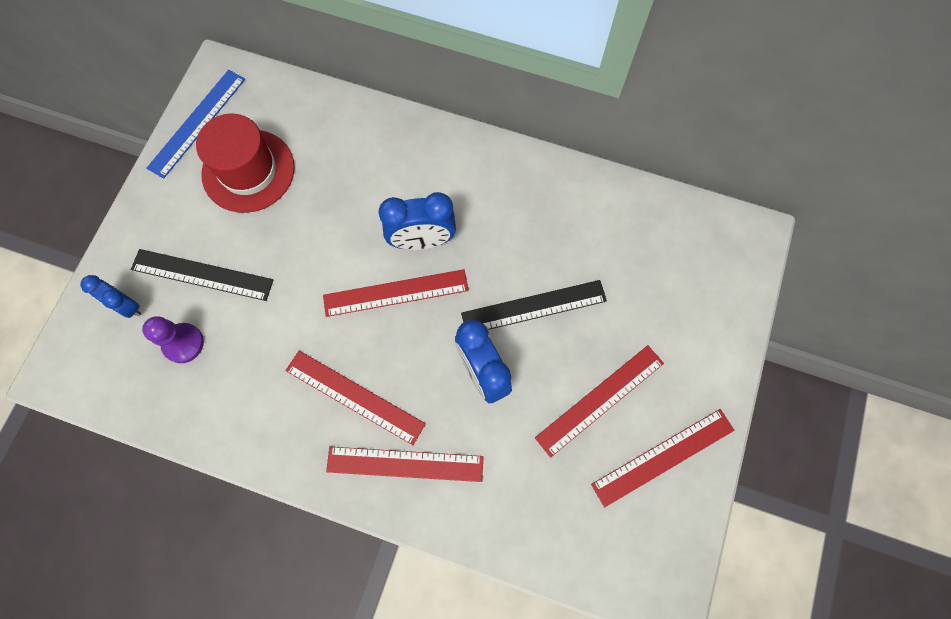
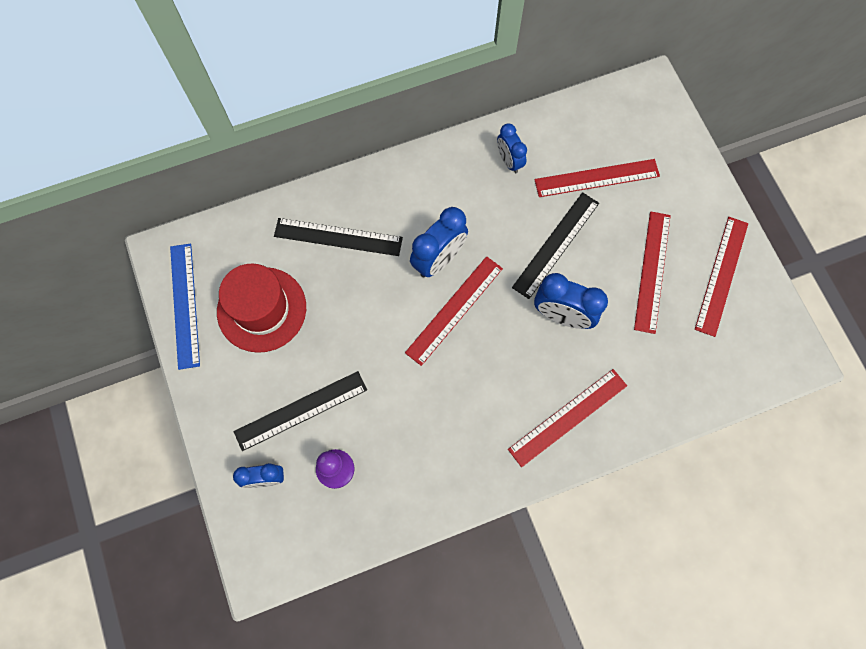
camera: 40 degrees left, 0 degrees up
(355, 396) = (493, 402): red ruler -> red ruler (596, 178)
(359, 159) = (338, 237): none -> black ruler
(559, 204) = (509, 161): none -> blue clock

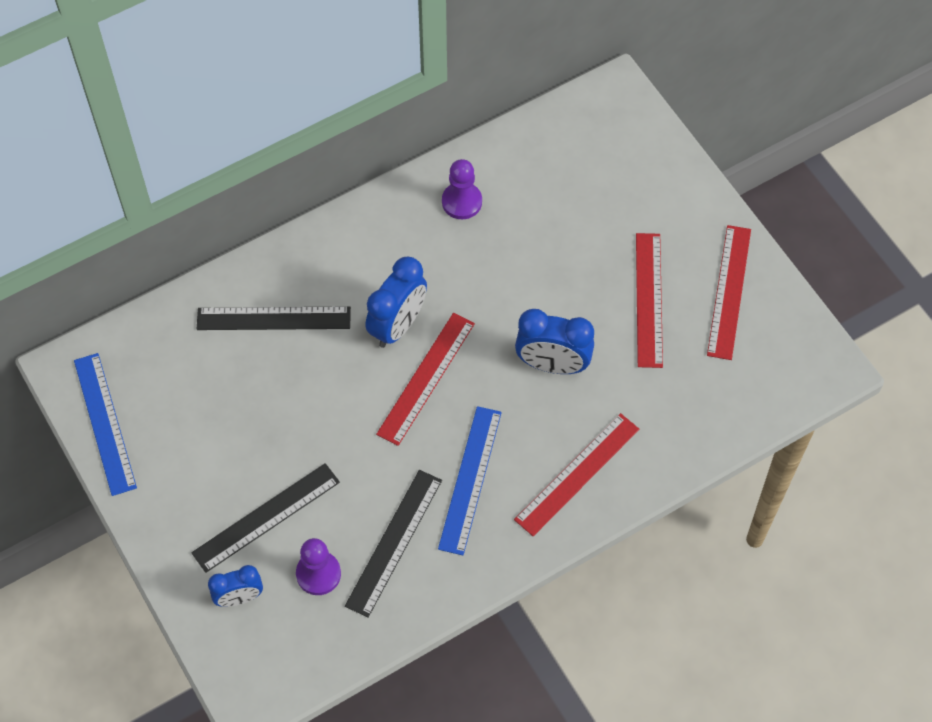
camera: 10 degrees left, 10 degrees down
(261, 309) = (198, 413): red hat -> none
(476, 406) = (470, 479): none -> blue ruler
(509, 161) = (462, 202): blue clock -> purple pawn
(555, 244) = (532, 287): black ruler -> black ruler (393, 542)
(596, 178) = (568, 205): red ruler -> none

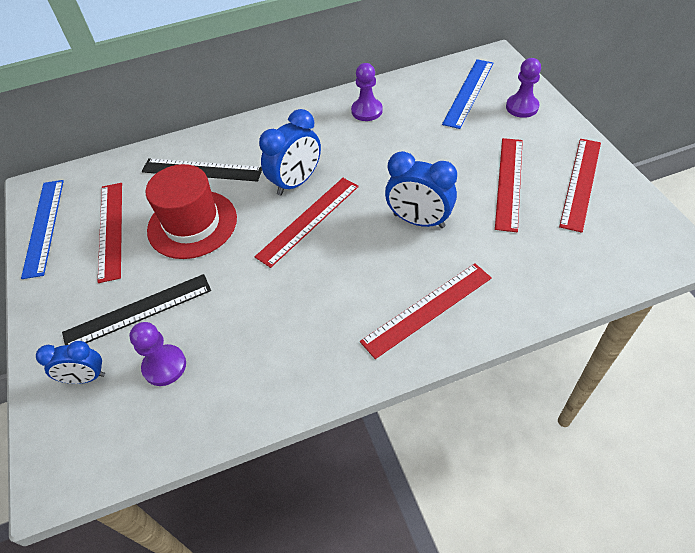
camera: 15 degrees right, 10 degrees down
(191, 418) = (111, 230): none -> red ruler
(288, 399) = (192, 224): none -> red hat
(393, 542) = (242, 347): black ruler -> none
(470, 479) = (326, 302): blue ruler -> blue ruler (468, 92)
(656, 179) = (522, 107): none -> purple pawn

